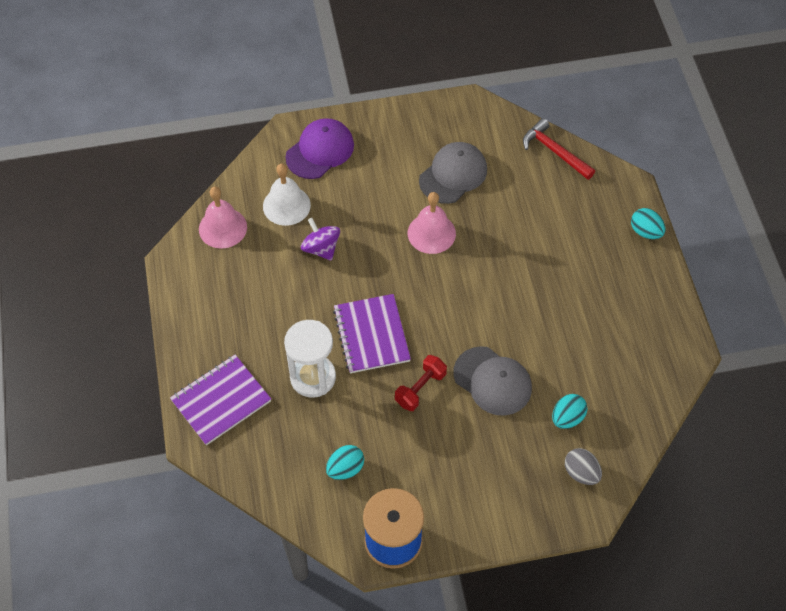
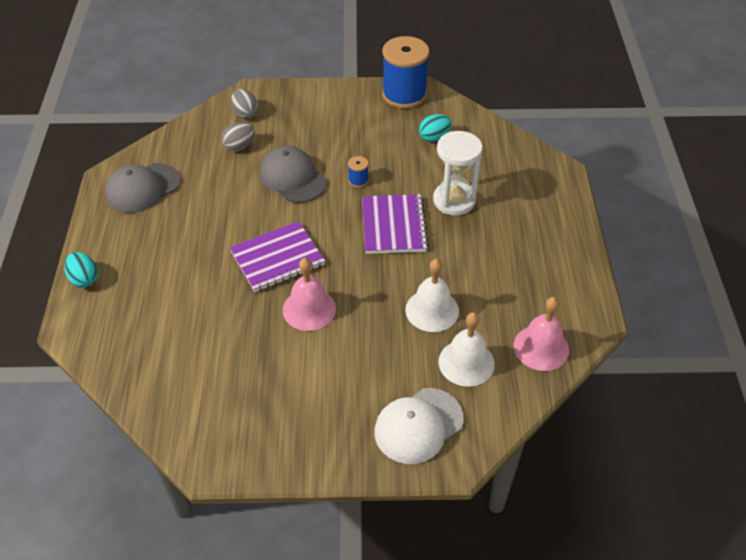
camera: 170 degrees left, 10 degrees down
(221, 400) = (539, 194): purple notebook -> purple notebook (277, 258)
(320, 151) = (418, 426): purple cap -> white cap
(321, 248) = (432, 310): purple spinning top -> white bell
(420, 388) = (358, 180): red dumbbell -> blue spool
(453, 174) = (264, 370): grey cap -> grey cap (143, 188)
(554, 151) = (133, 381): red hammer -> none
(567, 418) = (239, 146): turquoise egg -> grey egg

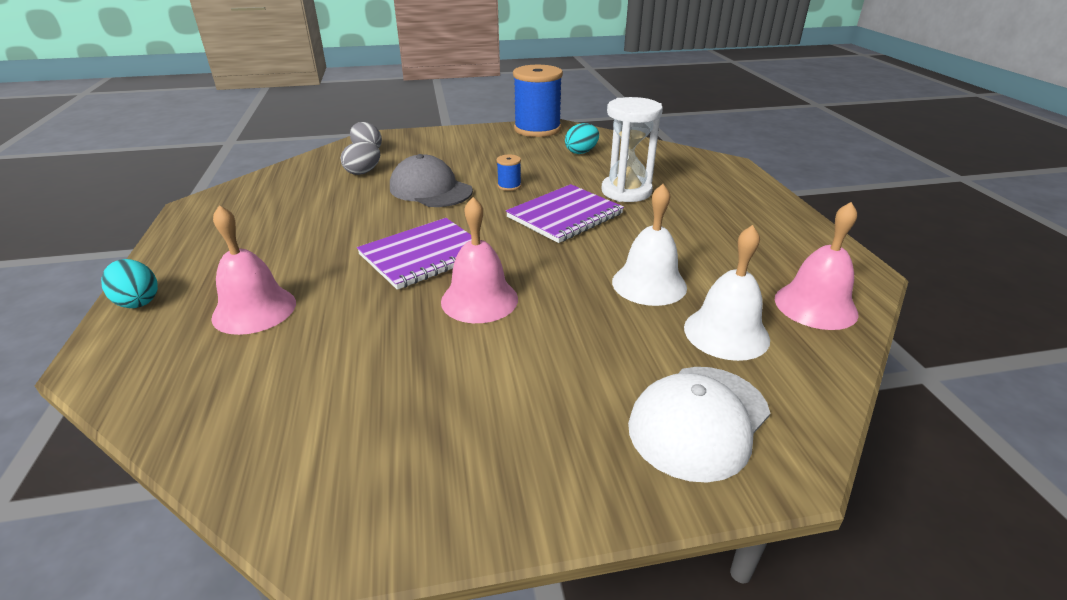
camera: 10 degrees left, 15 degrees down
(143, 188) = (240, 211): grey cap -> none
(160, 297) = (254, 310): none -> pink bell
(394, 226) = (565, 216): purple notebook -> purple notebook turned 60 degrees clockwise

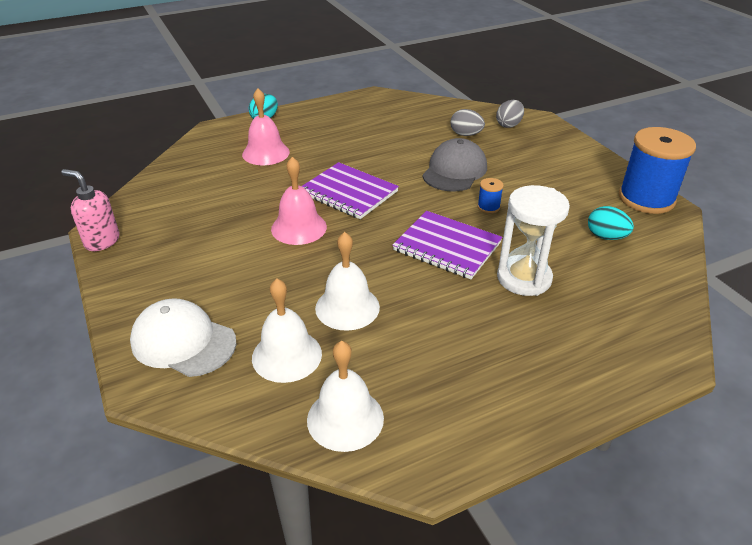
camera: 75 degrees right, 5 degrees up
(388, 538) = (102, 241): none -> pink soap dispenser
(815, 305) = (345, 418): pink bell -> white bell

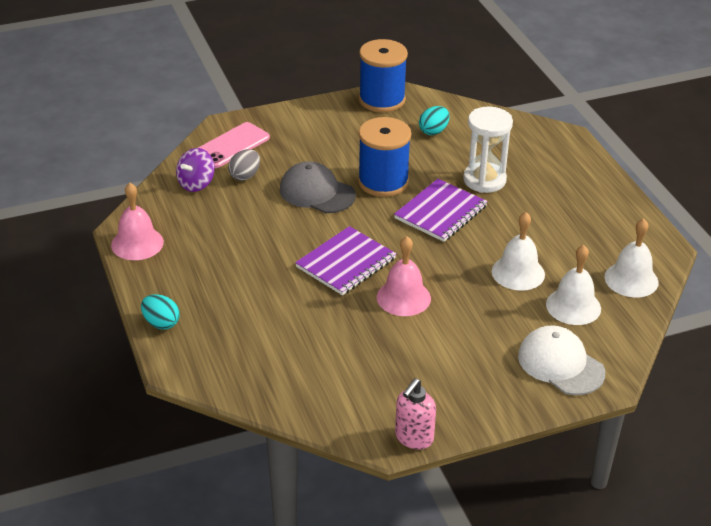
camera: 85 degrees left, 0 degrees up
(183, 342) = (560, 364): white cap -> white cap turned 105 degrees clockwise
(266, 153) = (250, 321): pink bell -> pink bell (137, 243)
(445, 115) = (196, 184): none -> purple spinning top
(488, 207) = (383, 182): blue spool -> blue spool, size x2.44
(508, 125) = (231, 146): grey egg -> pink phone

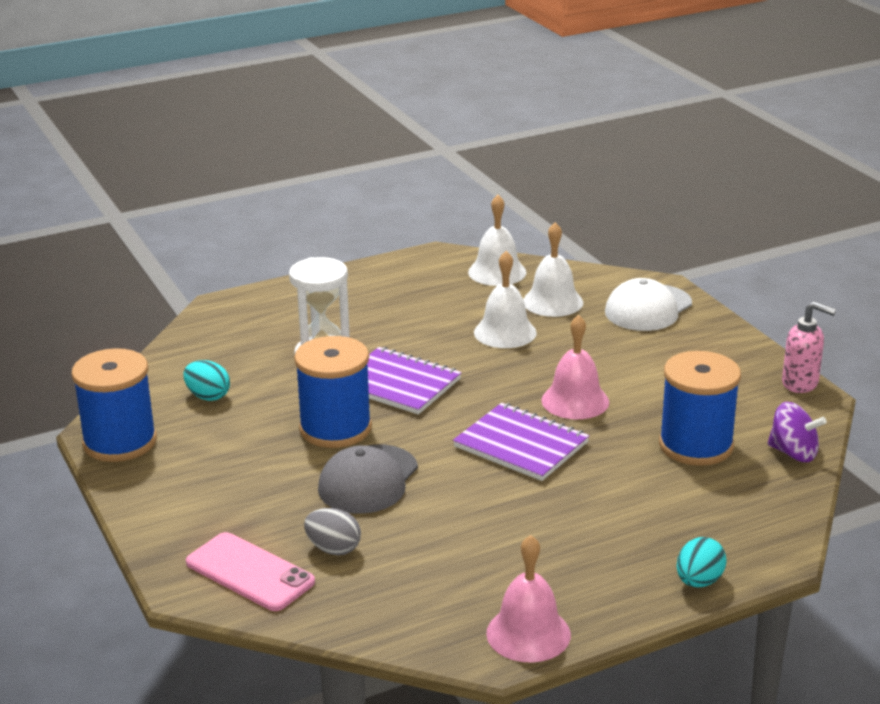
camera: 95 degrees left, 10 degrees down
(196, 184) = (360, 595): purple spinning top -> purple spinning top (793, 453)
(327, 353) = (696, 445): none -> blue spool

